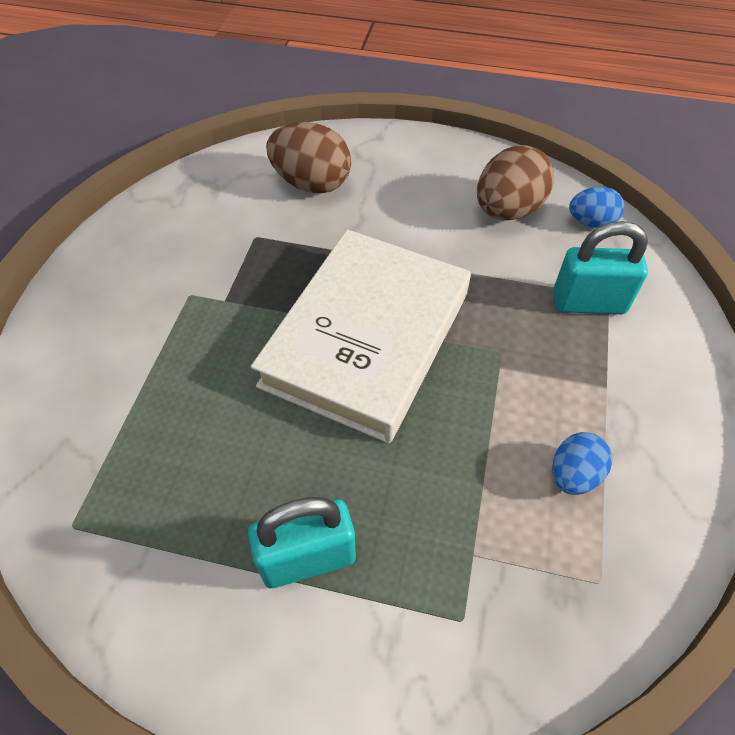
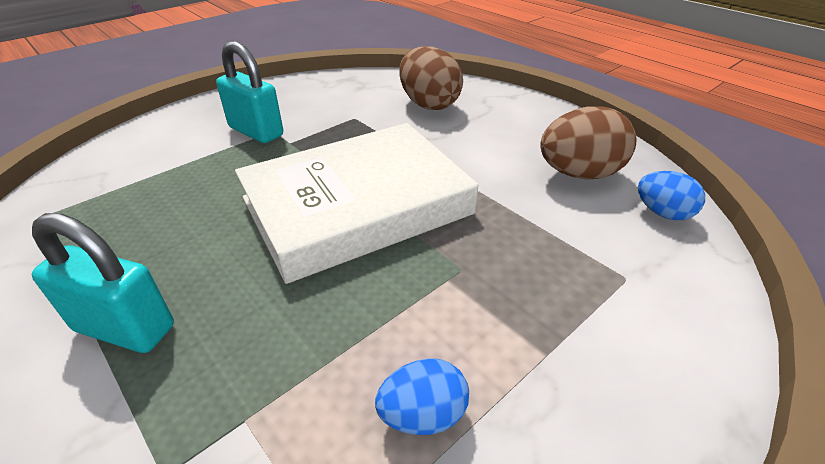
camera: 35 degrees right, 15 degrees down
(588, 303) = (597, 273): turquoise padlock -> turquoise padlock (256, 131)

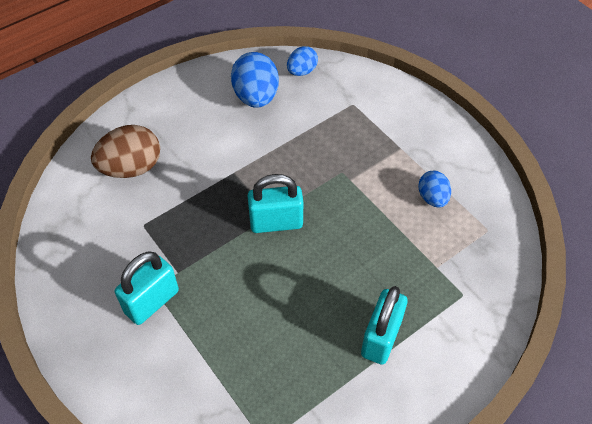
camera: 85 degrees left, 15 degrees up
(357, 206) = (276, 222): white book -> turquoise padlock
(579, 174) = (256, 97): brown egg -> blue egg

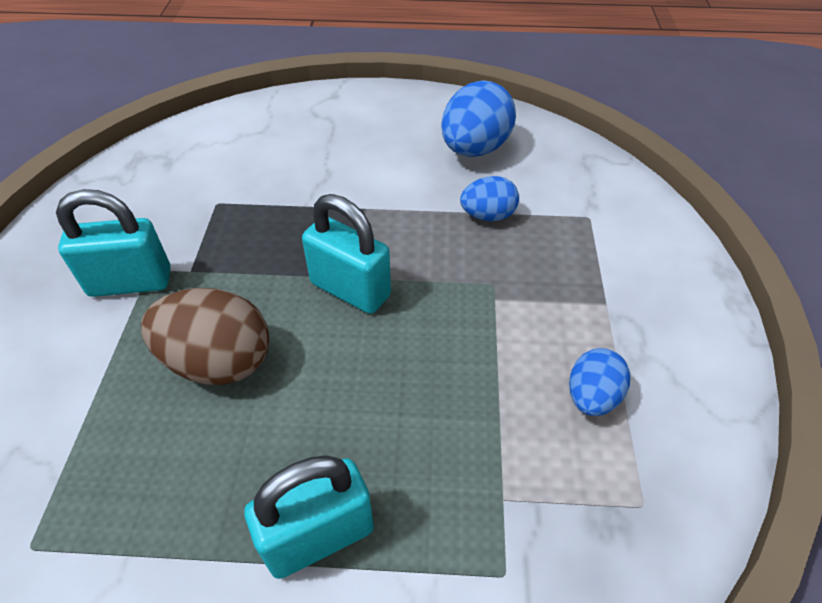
camera: 40 degrees right, 5 degrees down
(131, 168) = (270, 145): brown egg -> brown egg (218, 361)
(302, 71) = (558, 151): blue egg -> blue egg (488, 215)

